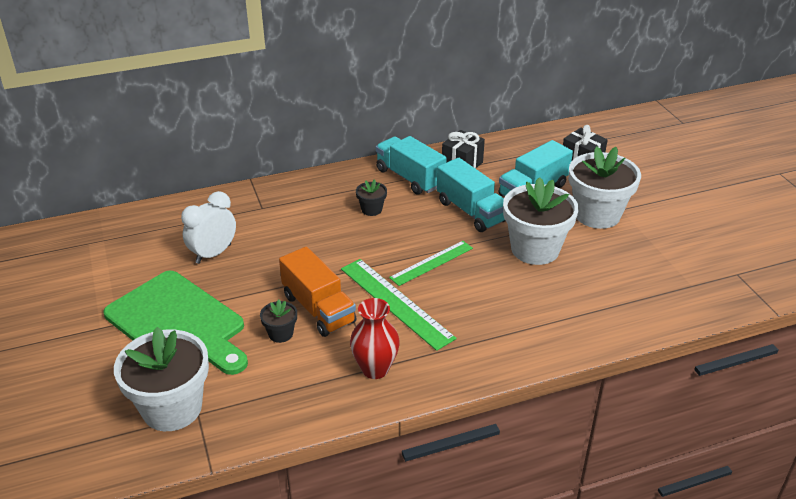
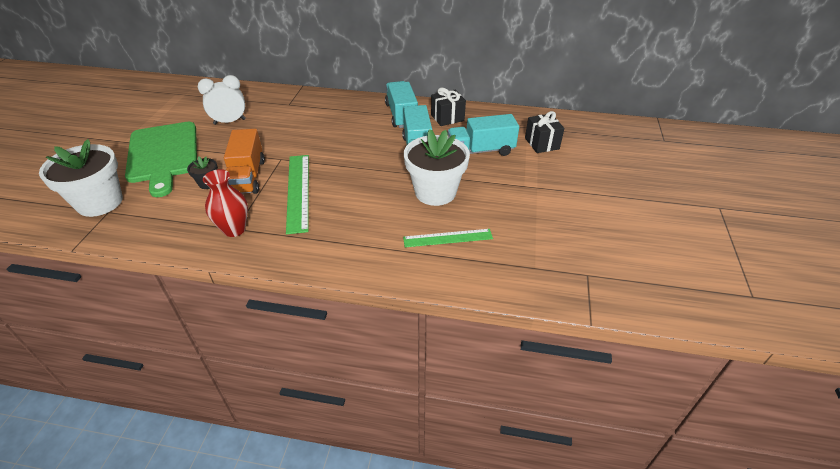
camera: 30 degrees right, 5 degrees up
(371, 209) = (353, 127): black flower pot -> none
(431, 263) = (351, 174): green ruler -> green ruler (448, 238)
(597, 214) = (512, 184): white flower pot -> none

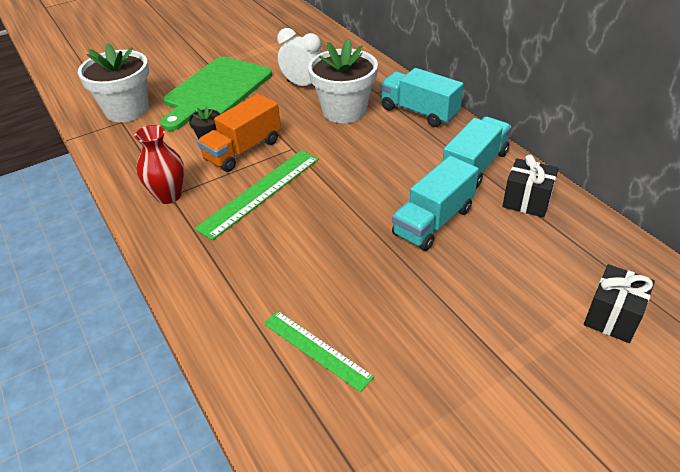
camera: 50 degrees right, 0 degrees up
(435, 192) = (380, 285): white flower pot -> white flower pot (344, 111)
(480, 151) = (508, 271): turquoise truck -> turquoise truck (419, 112)

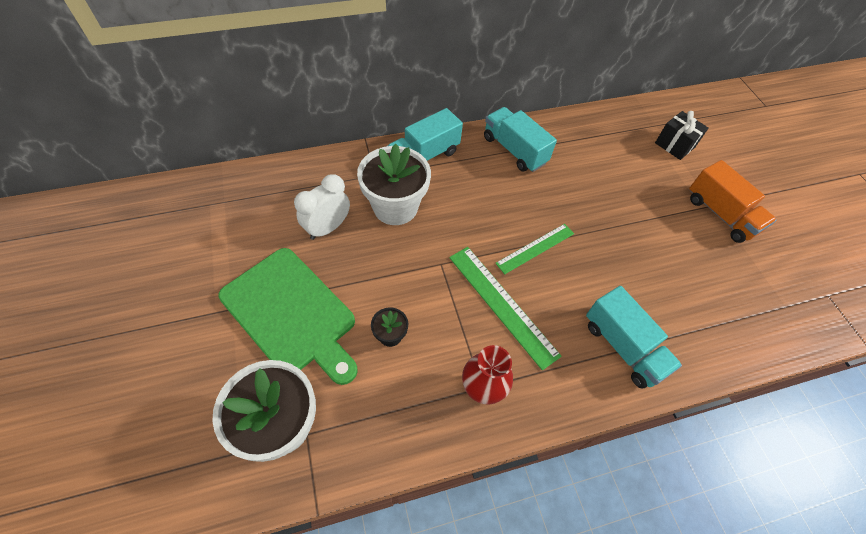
camera: 80 degrees left, 15 degrees up
(243, 150) = (427, 306): orange truck -> orange truck (720, 214)
(316, 349) = (692, 303): green ruler -> green ruler (535, 248)
(433, 221) = (572, 196): turquoise truck -> turquoise truck (623, 347)
(527, 201) = (563, 138): black gift -> none

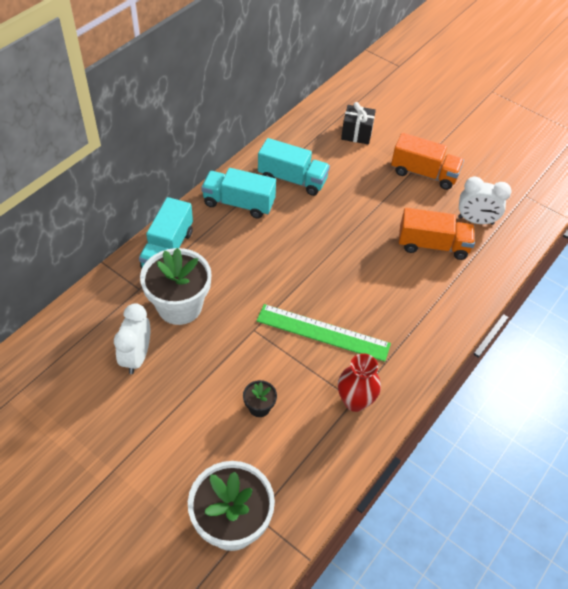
camera: 35 degrees left, 5 degrees down
(291, 313) = (167, 441): green cutting board -> none
(535, 248) = (315, 275): green ruler -> none
(623, 347) = (425, 310): turquoise truck -> turquoise truck (292, 179)
(679, 287) = (433, 245): none -> orange truck
(747, 289) = (475, 221): none -> white clock

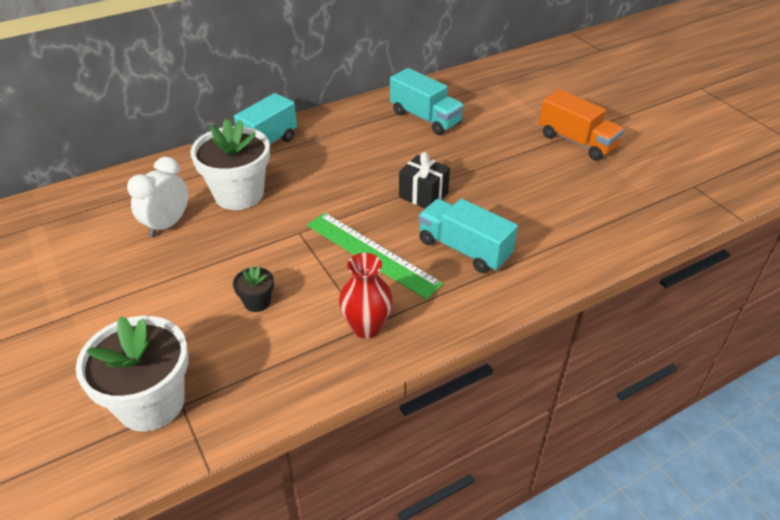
camera: 25 degrees right, 10 degrees down
(239, 203) = (356, 126): turquoise truck -> turquoise truck (464, 249)
(356, 134) = (519, 95): black gift -> black gift (423, 195)
(433, 245) = (550, 206): orange truck -> none
(475, 221) = (616, 195): white clock -> none

